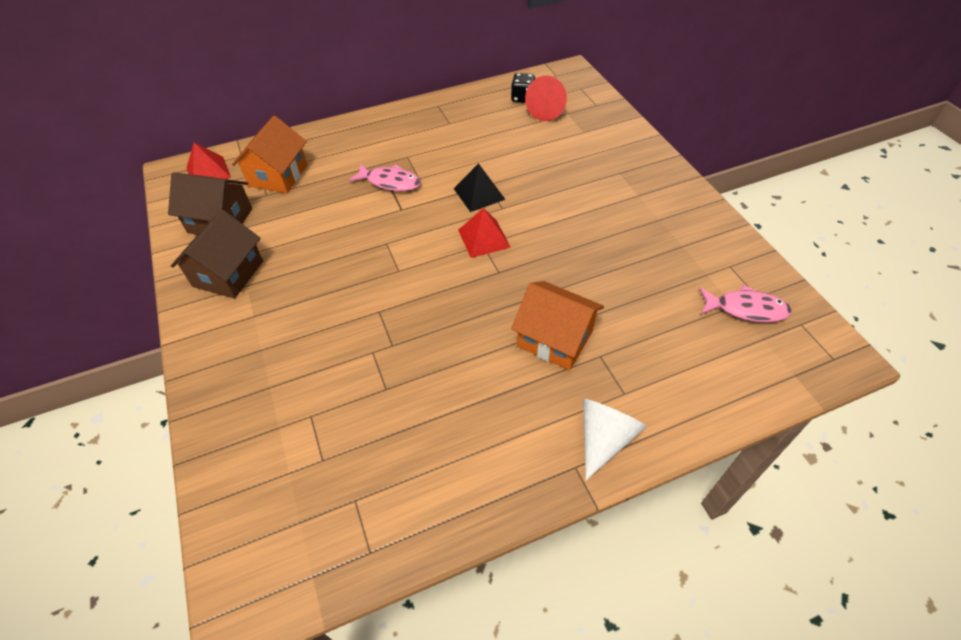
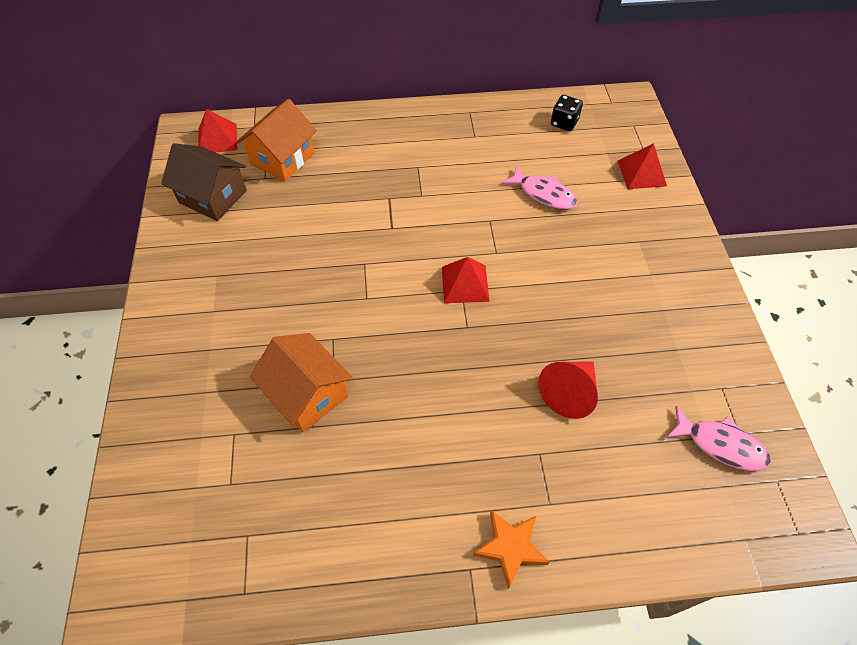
camera: 15 degrees right, 5 degrees up
(228, 274) = (203, 258): brown house -> none
(390, 182) = (391, 193): pink fish -> pink fish (543, 194)
(479, 194) = (477, 229): black pyramid -> none
(547, 110) = (586, 144): red cone -> red cone (569, 393)
(555, 338) = (499, 420): orange house -> orange house (307, 394)
(601, 122) = (641, 173): none -> red pyramid
(604, 438) = (510, 547): white cone -> orange star

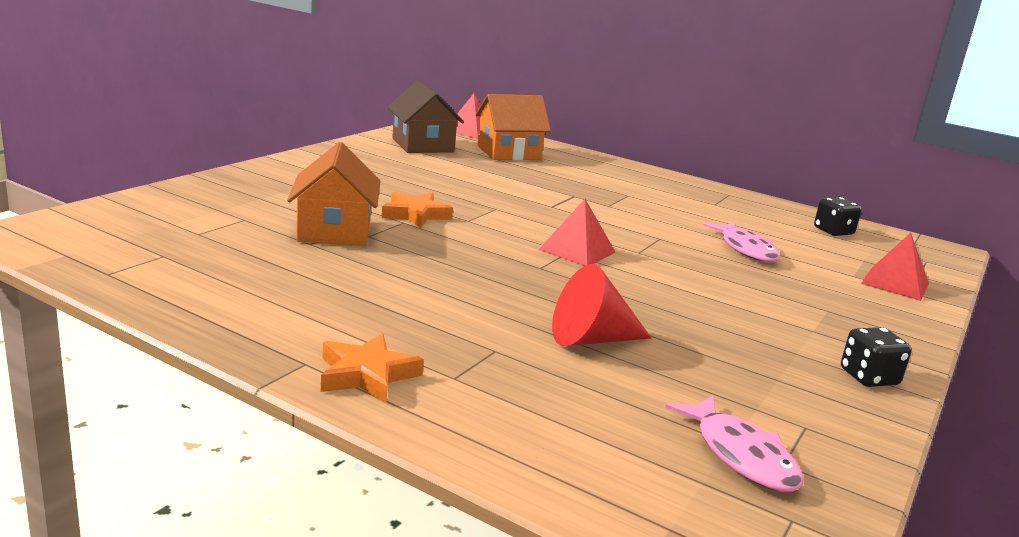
camera: 35 degrees right, 35 degrees down
(328, 321) = (415, 214): none -> orange star
(708, 307) = (869, 377): none -> black dice

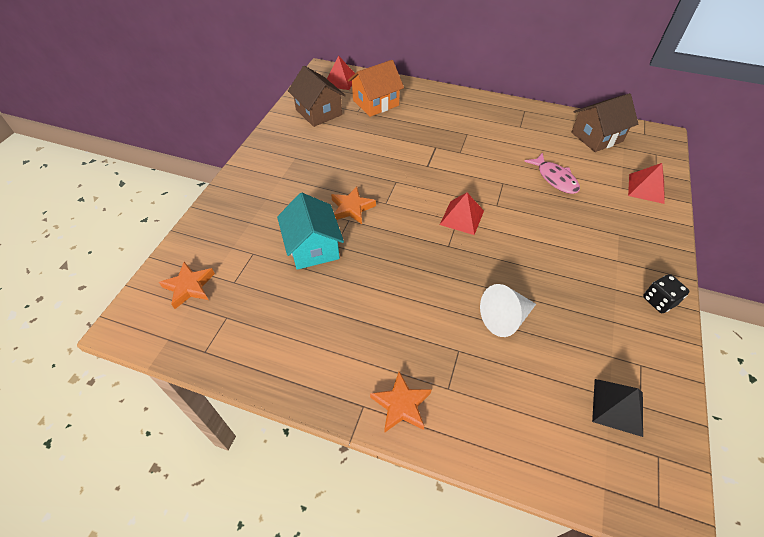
camera: 10 degrees left, 30 degrees up
(133, 224) = (189, 287): none -> orange star
(334, 231) = (313, 247): orange house -> turquoise house
(590, 339) = (504, 318): red cone -> white cone
(741, 455) = (618, 406): pink fish -> black pyramid
(833, 231) = (596, 137): black dice -> brown house

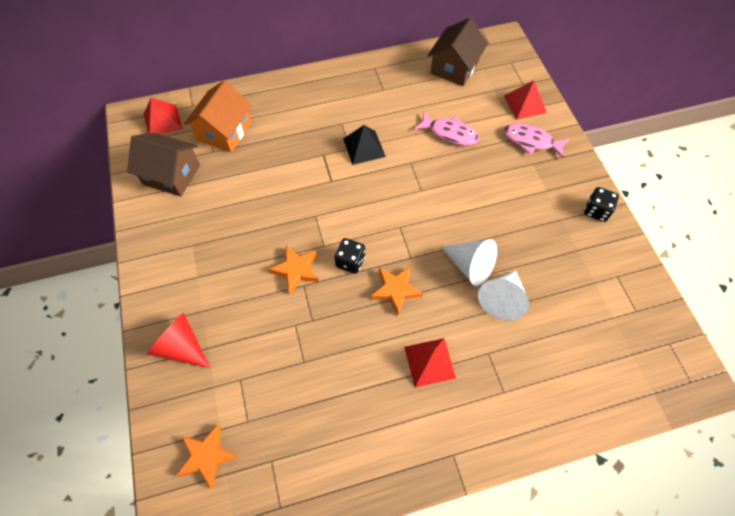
camera: 35 degrees left, 10 degrees up
(234, 212) = (181, 346): none -> red cone
(313, 247) = (293, 335): turquoise house -> none
(397, 223) = (350, 261): none -> black dice
(401, 405) = (480, 432): orange star -> orange star (395, 290)
(462, 217) = (401, 221): red pyramid -> red pyramid (429, 362)
(495, 278) = (470, 266): none -> white cone
(618, 406) = (623, 322): black pyramid -> black pyramid (364, 147)
(630, 217) = (531, 141): none -> pink fish

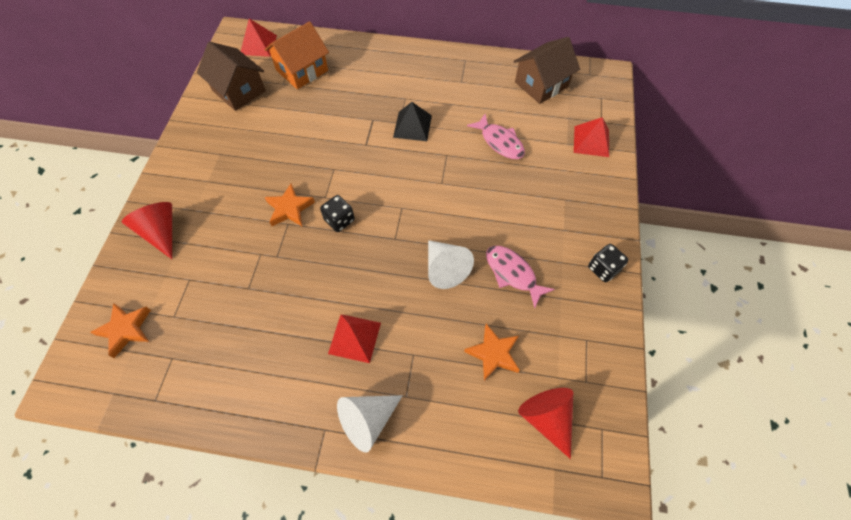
camera: 25 degrees right, 0 degrees up
(395, 290) = (363, 261): orange star -> orange star (493, 353)
(502, 299) = (456, 312): white cone -> white cone (367, 420)
(531, 141) = (576, 178): pink fish -> pink fish (512, 273)
(624, 355) = (546, 418): none -> red cone

